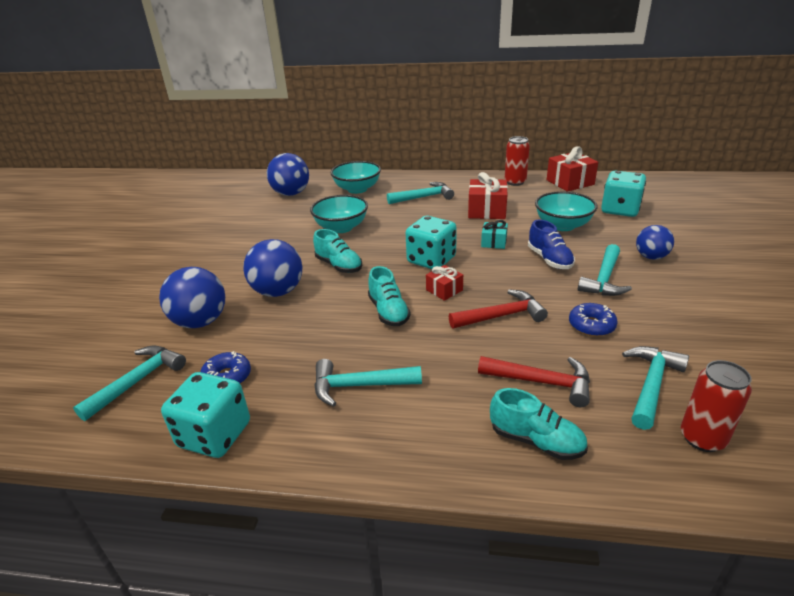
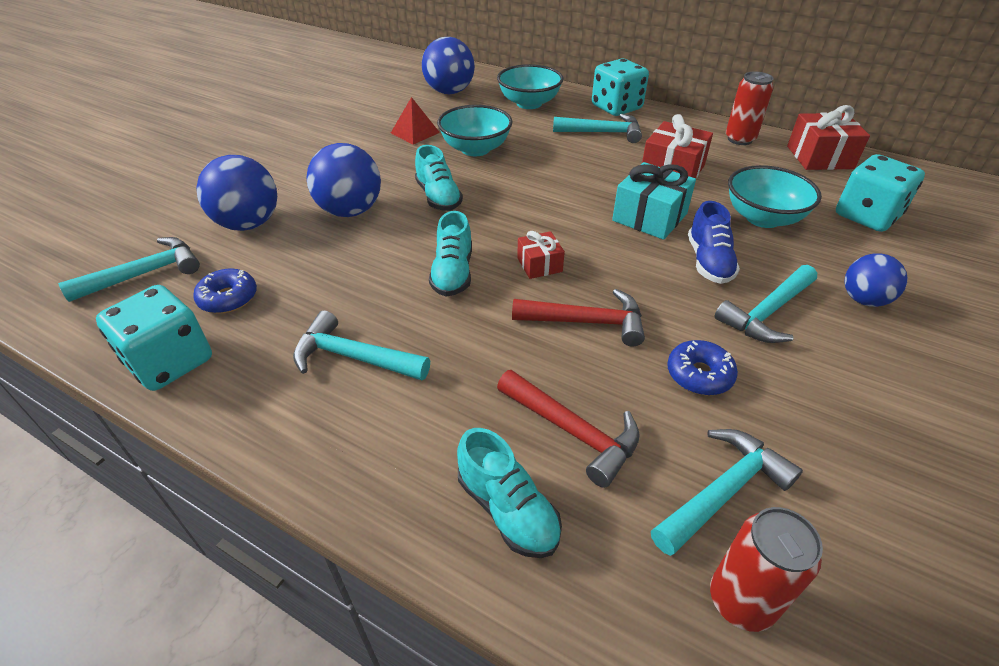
camera: 20 degrees right, 10 degrees up
(286, 227) = (415, 132): none -> red pyramid
(431, 260) = (552, 220): turquoise dice -> turquoise dice (616, 107)
(494, 242) = (649, 217): turquoise gift -> turquoise gift, size x1.74

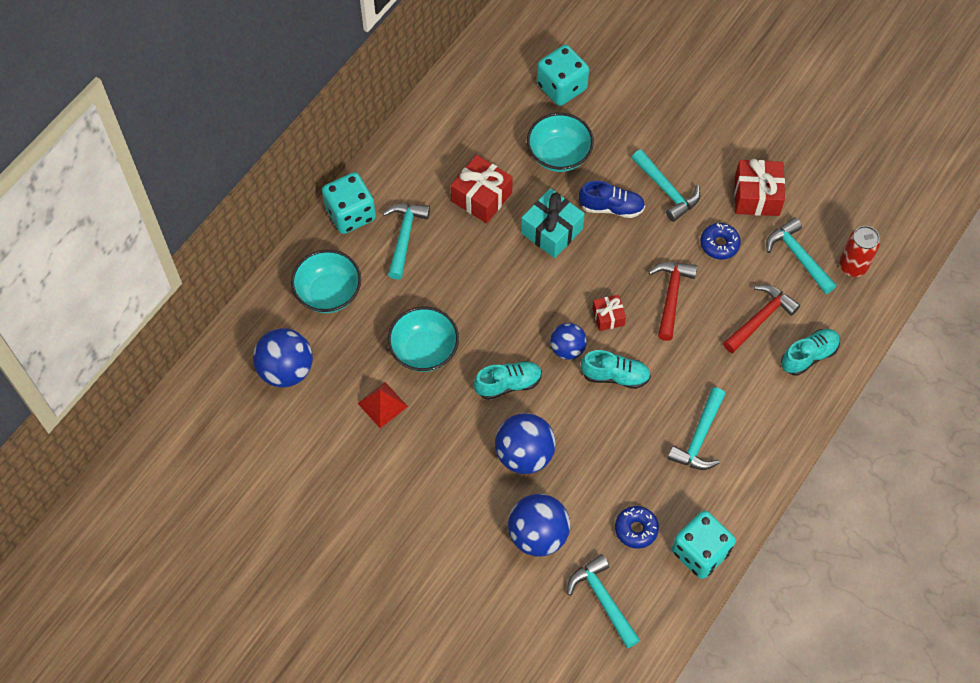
camera: 85 degrees left, 20 degrees up
(739, 139) = (431, 129): red can -> none
(819, 157) = (471, 81): red gift -> red gift (756, 196)
(863, 300) = (656, 131): blue ball -> blue ball (567, 349)

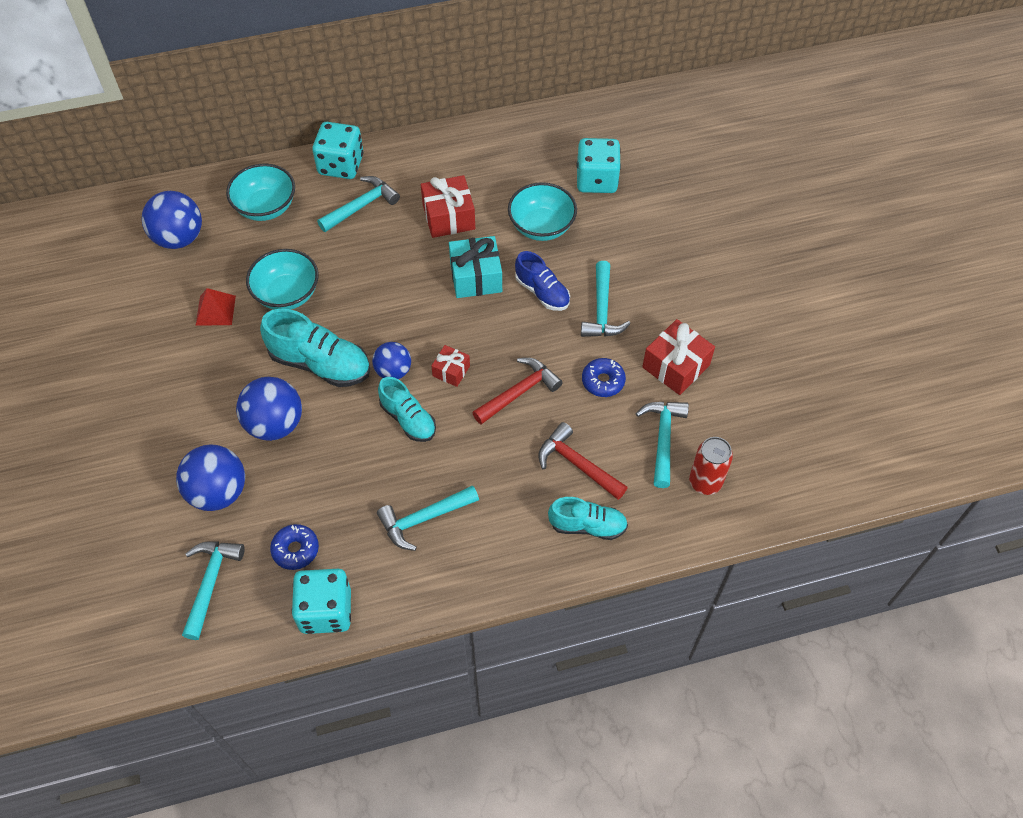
camera: 40 degrees right, 5 degrees down
(508, 384) = (320, 364): turquoise shoe -> turquoise shoe, size x1.56
(760, 318) = (577, 464): red hammer -> red hammer turned 135 degrees counterclockwise

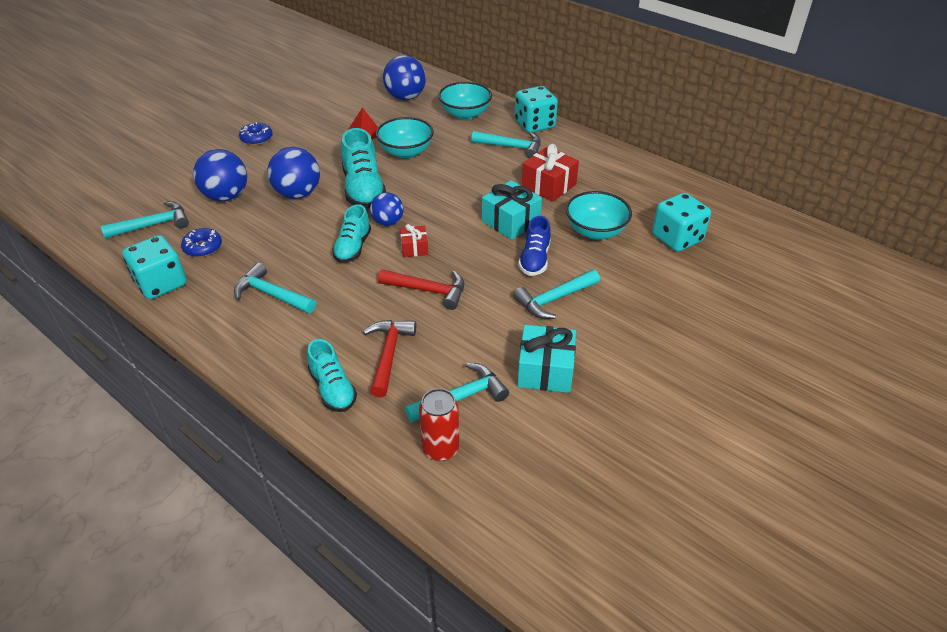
camera: 55 degrees right, 15 degrees down
(603, 381) = (484, 332): blue donut -> blue donut (257, 138)
(676, 366) = (545, 371): red gift -> turquoise gift

